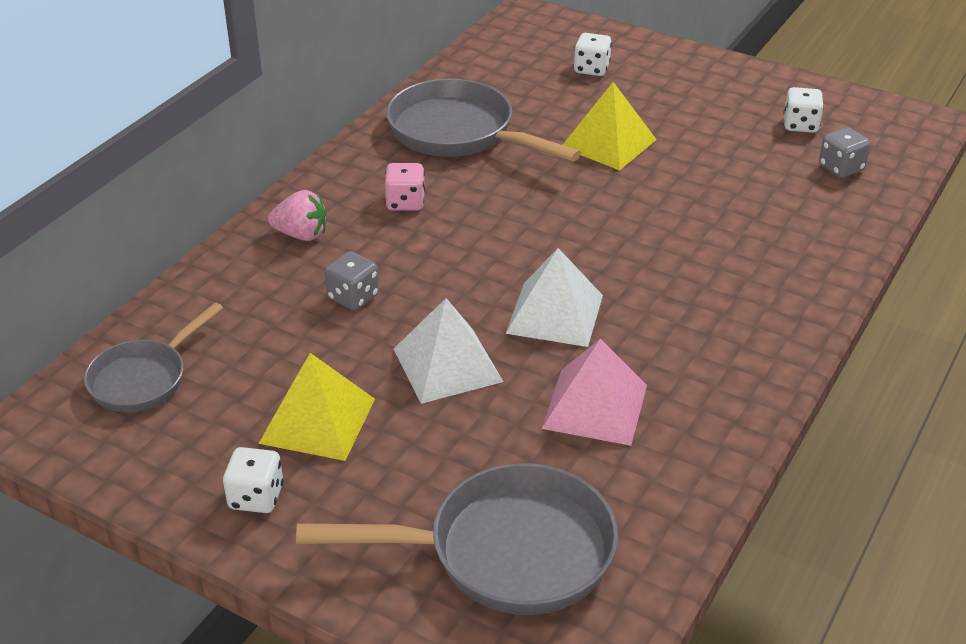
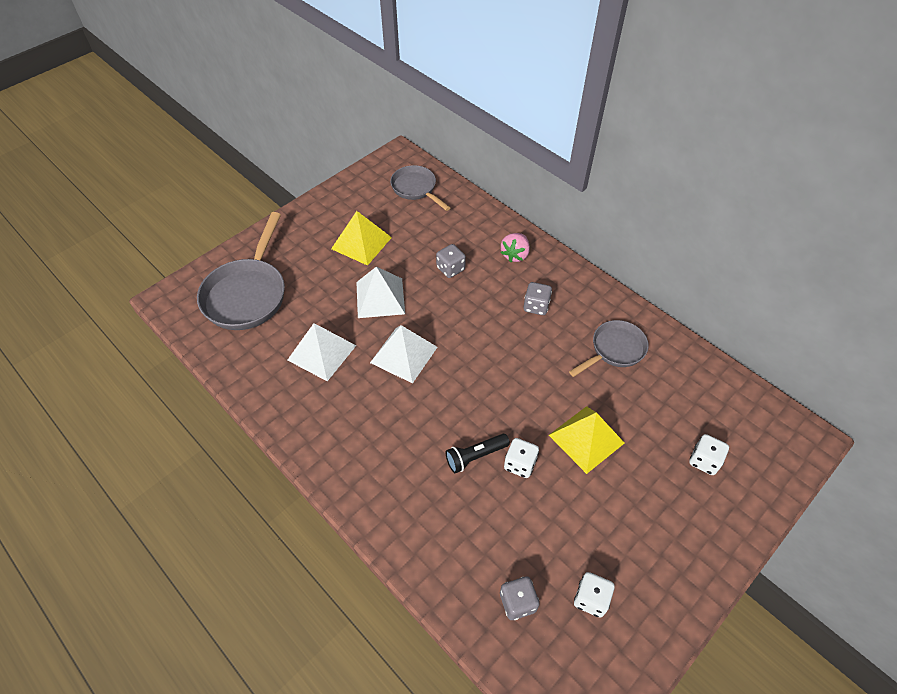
camera: 105 degrees right, 15 degrees up
(256, 497) = (323, 218): white dice -> white dice (520, 464)
(405, 202) = (536, 306): pink dice -> grey dice
(459, 133) = (614, 350): grey pan -> grey pan, size x0.61
(595, 406) = (321, 352): pink pyramid -> white pyramid
(685, 221) = (475, 456): none -> black flashlight

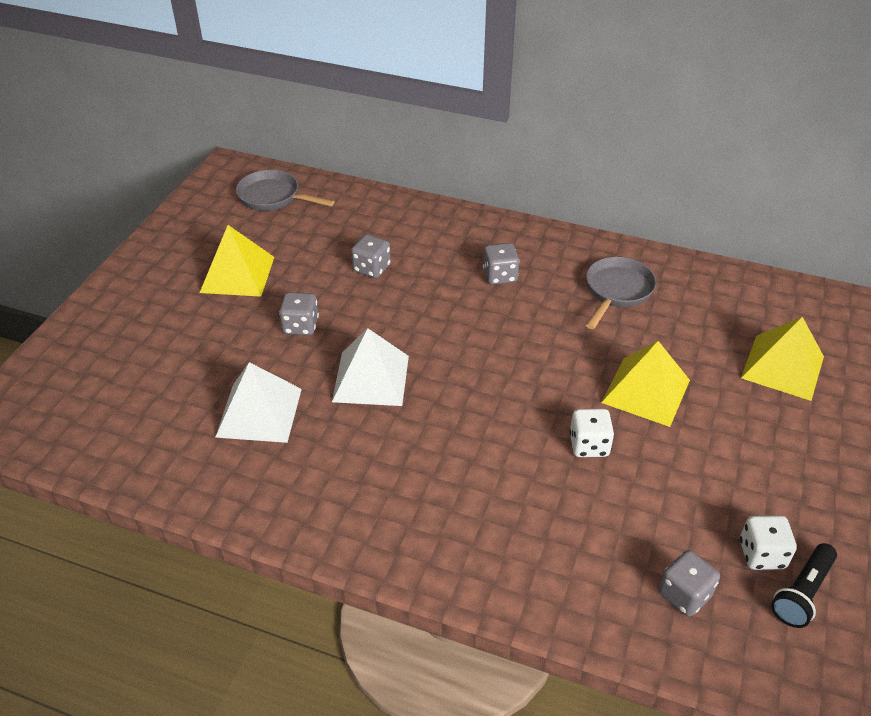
camera: 25 degrees left, 10 degrees down
(247, 294) = (110, 379): grey pan -> none
(380, 297) = (300, 326): white pyramid -> grey dice
(475, 456) = (531, 457): black flashlight -> black flashlight (802, 593)
(515, 255) = (441, 231): pink strawberry -> none
(704, 461) = (783, 367): white dice -> yellow pyramid

